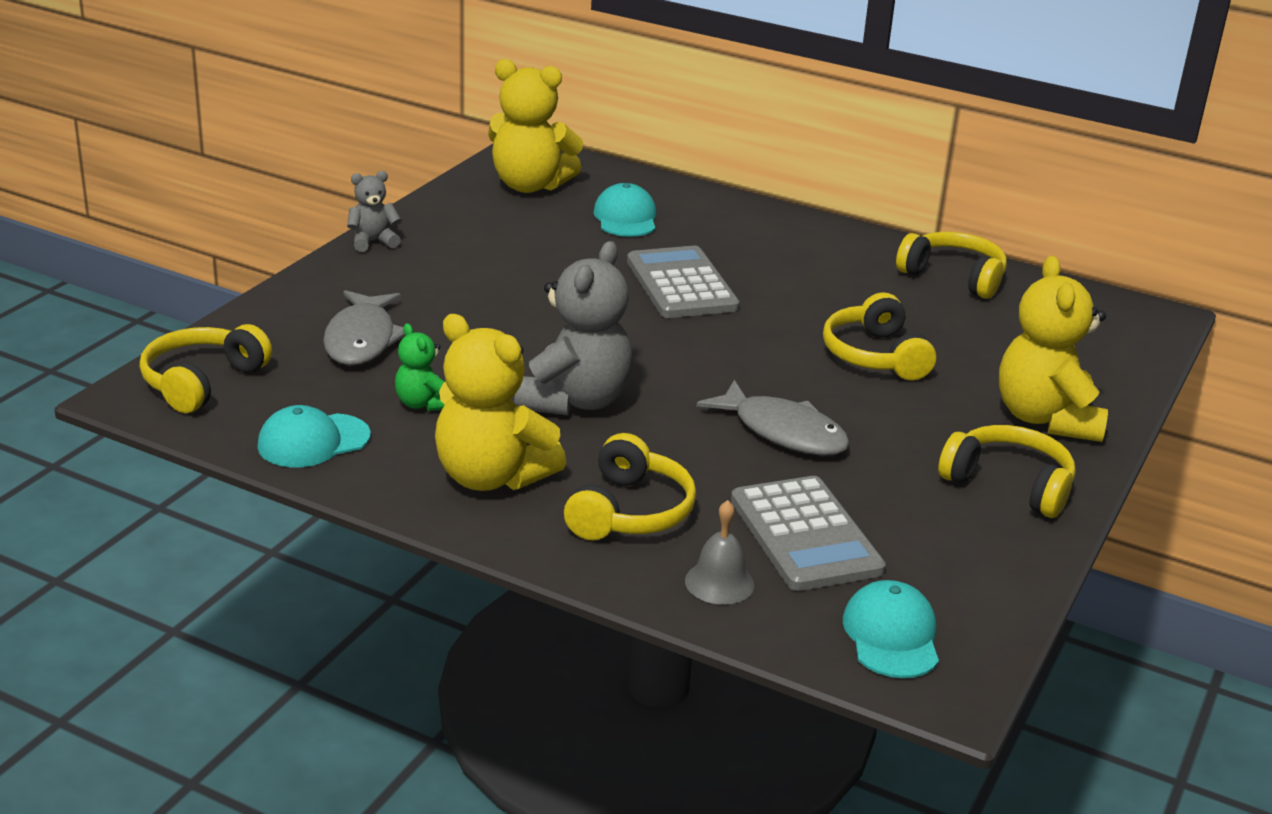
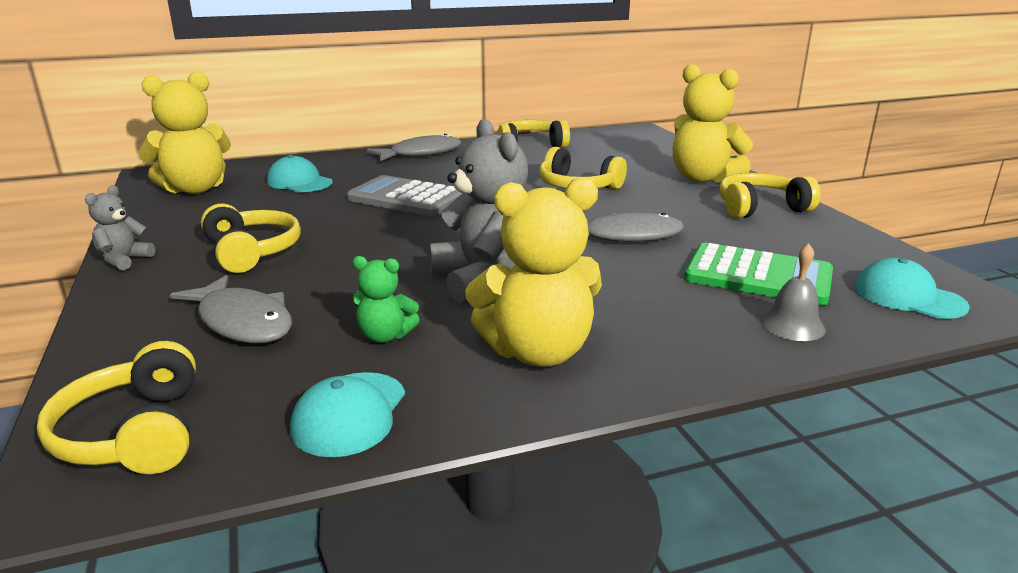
camera: 45 degrees left, 5 degrees down
(629, 511) = (660, 319): yellow headphones -> yellow headphones (251, 251)
(805, 535) = (758, 276): grey calculator -> green calculator
(808, 233) = (421, 154): none -> grey fish

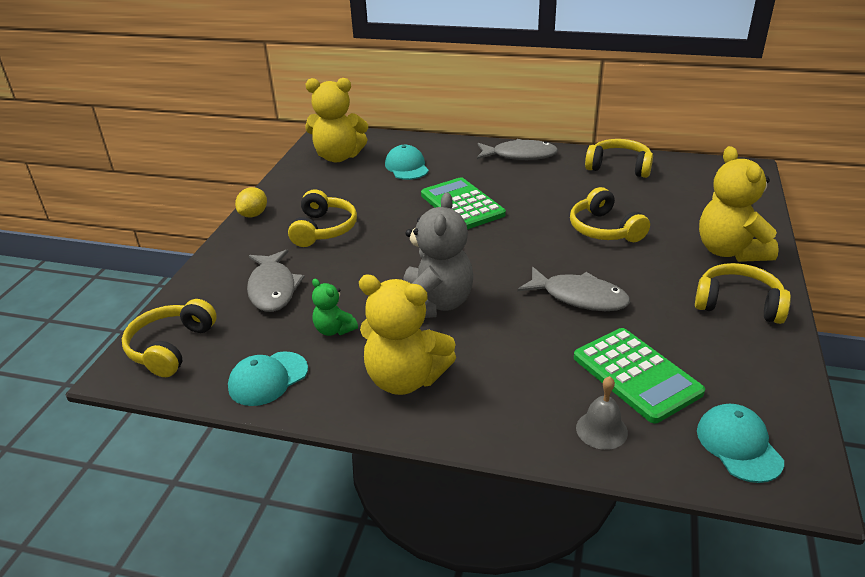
camera: 35 degrees right, 10 degrees up
(124, 260) = (253, 214): grey teddy bear -> yellow lemon
(406, 198) = (462, 205): grey calculator -> green calculator

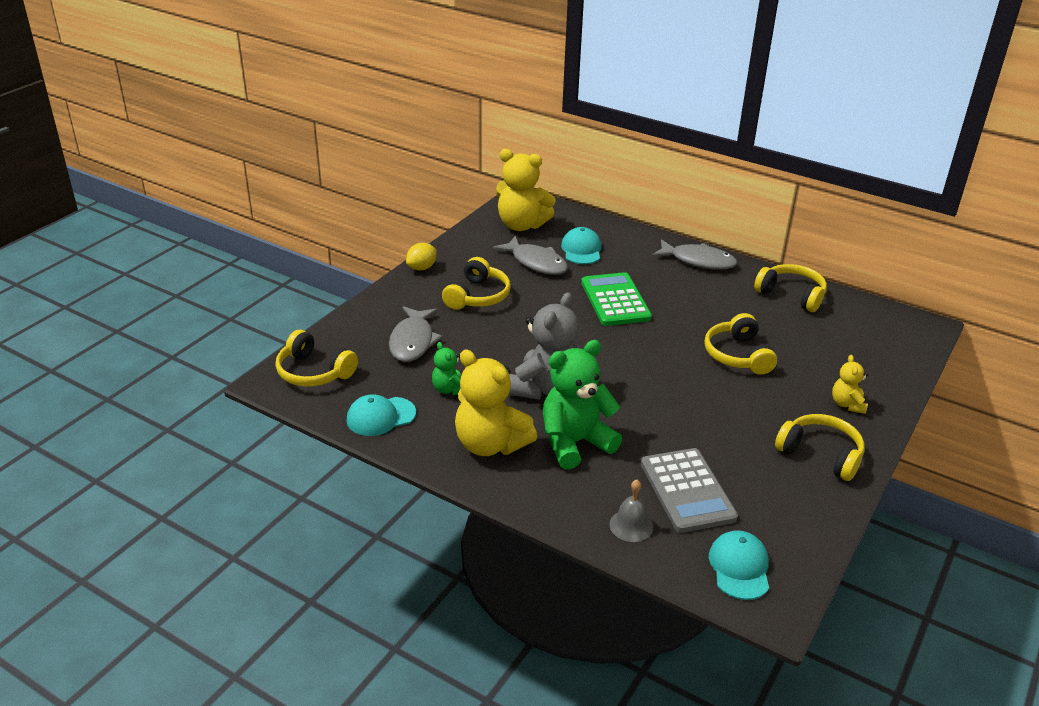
camera: 15 degrees right, 0 degrees up
(171, 347) = (314, 372): yellow headphones -> yellow headphones turned 90 degrees counterclockwise
(495, 353) = (575, 443): none -> green teddy bear
(579, 297) = (676, 413): grey fish -> grey fish (536, 263)
(636, 375) = (687, 491): green calculator -> grey calculator
(730, 251) = (847, 404): yellow teddy bear -> yellow teddy bear, size x0.51

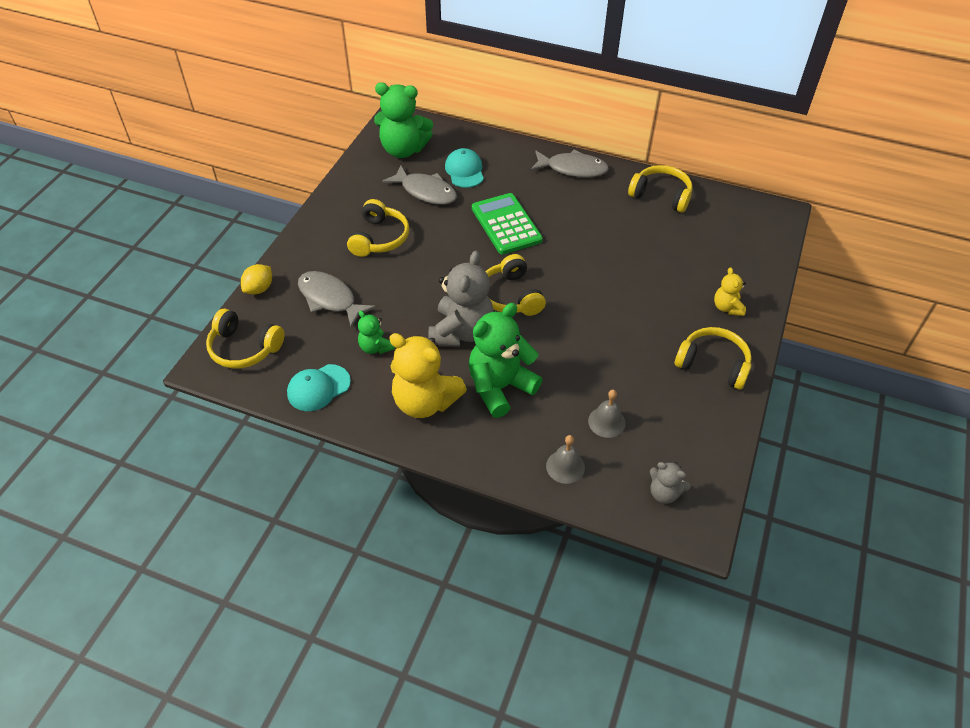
camera: 10 degrees left, 15 degrees up
(413, 341) = (330, 299): grey fish -> grey fish turned 135 degrees clockwise
(422, 268) = (320, 213): yellow lemon -> yellow lemon (259, 289)
(521, 225) = (403, 150): yellow teddy bear -> green teddy bear
(687, 491) = (606, 422): grey calculator -> grey bell
(738, 355) = (625, 269): yellow headphones -> yellow headphones (510, 296)
(739, 567) = (664, 493): turquoise cap -> grey teddy bear

